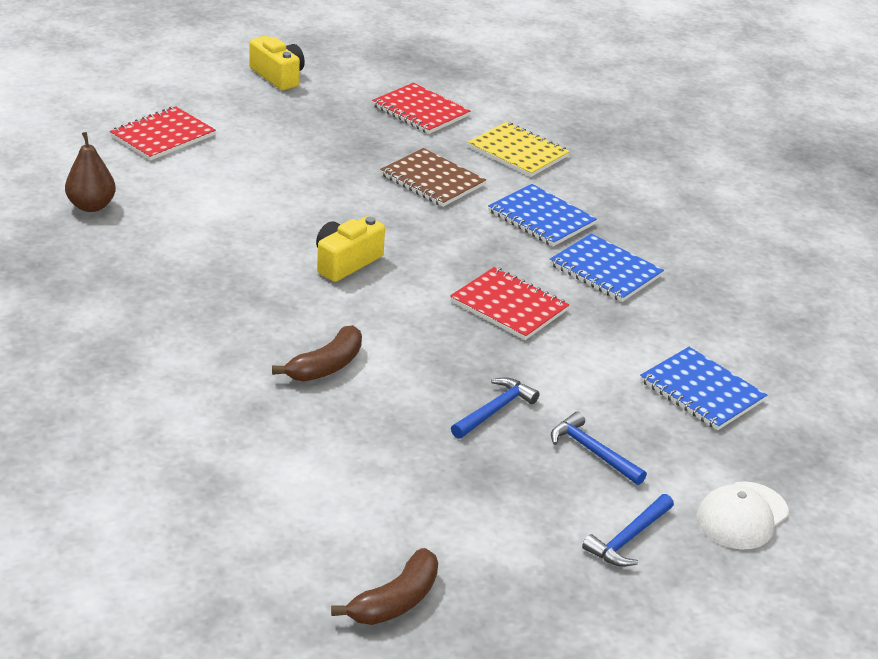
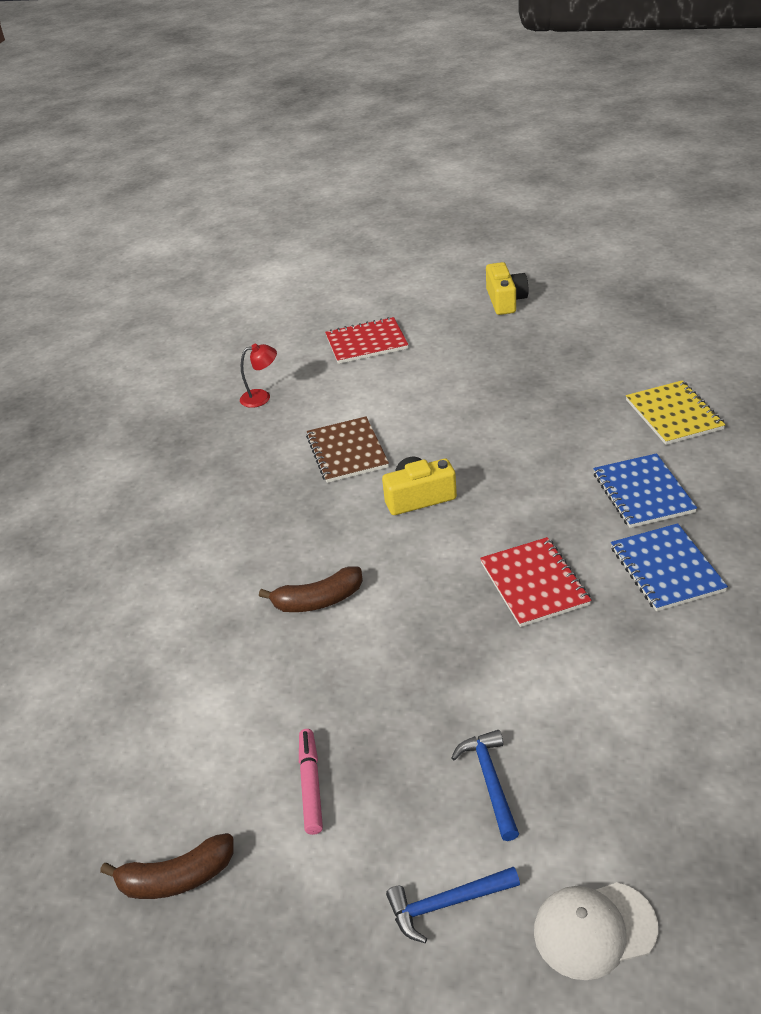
camera: 40 degrees right, 5 degrees up
(91, 206) = (262, 397): brown pear -> red lamp
(420, 111) = (609, 354): red notebook -> none
(432, 180) = (564, 429): brown notebook -> brown notebook (347, 451)
(450, 500) = (311, 785): none -> pink marker
(495, 410) = (430, 697): blue hammer -> none
(702, 391) = (667, 748): blue notebook -> none

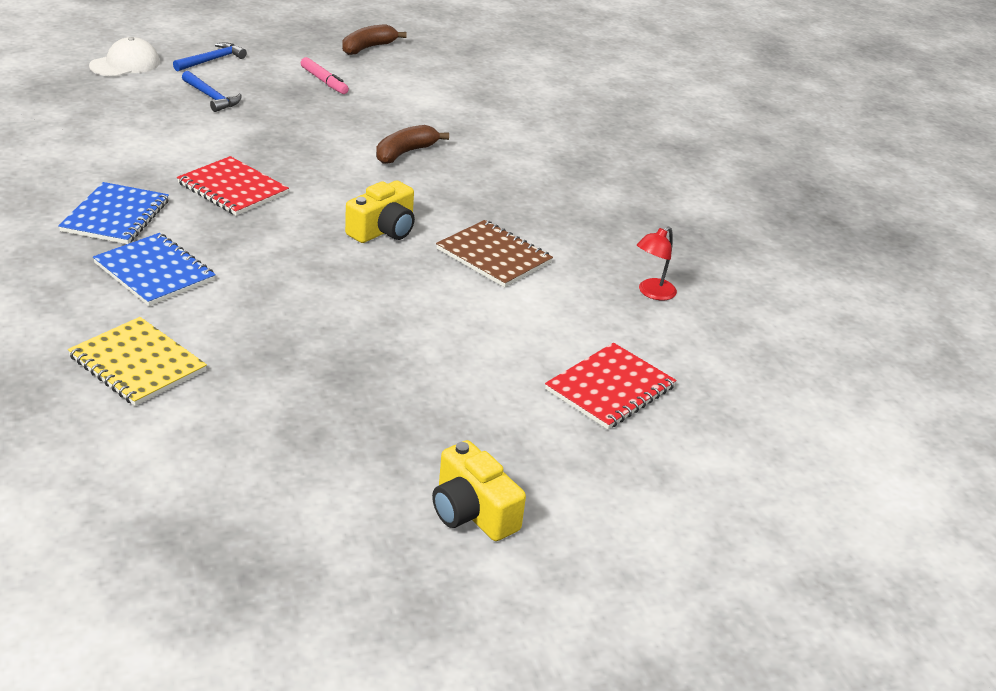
camera: 140 degrees right, 5 degrees down
(666, 569) = (115, 216): blue notebook -> blue notebook turned 60 degrees clockwise

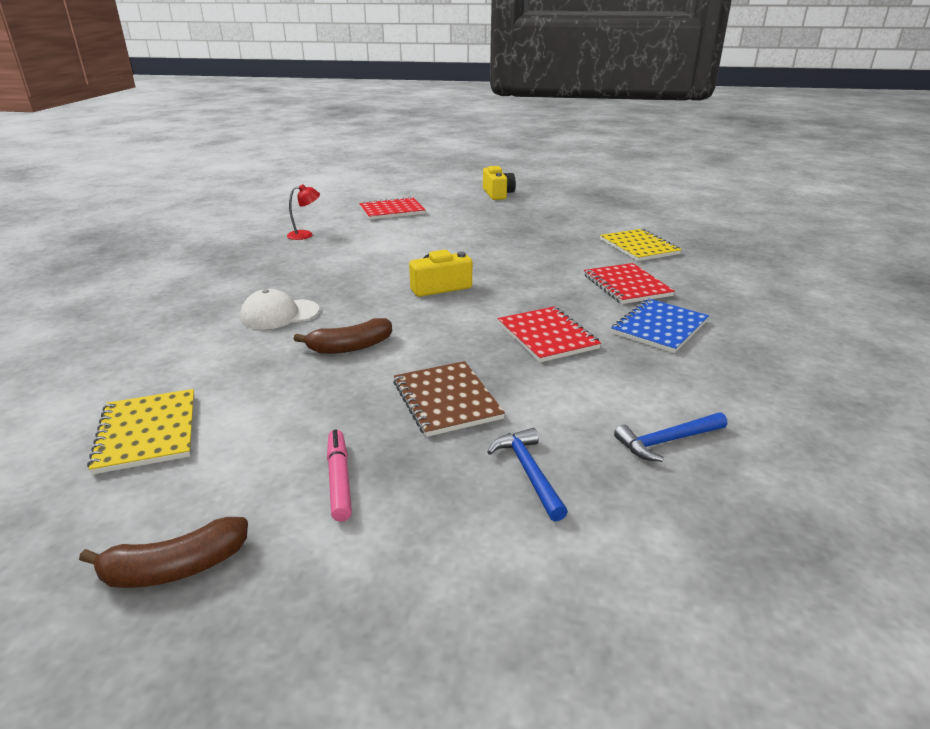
camera: 150 degrees left, 5 degrees down
(125, 64) = (667, 600): white cap -> white cap (279, 314)
(154, 272) = (626, 285): blue notebook -> red notebook
(212, 60) = (495, 581): blue hammer -> blue hammer (667, 441)
(468, 86) = (147, 432): none -> yellow notebook
(494, 256) = (377, 263): brown notebook -> brown notebook (446, 400)

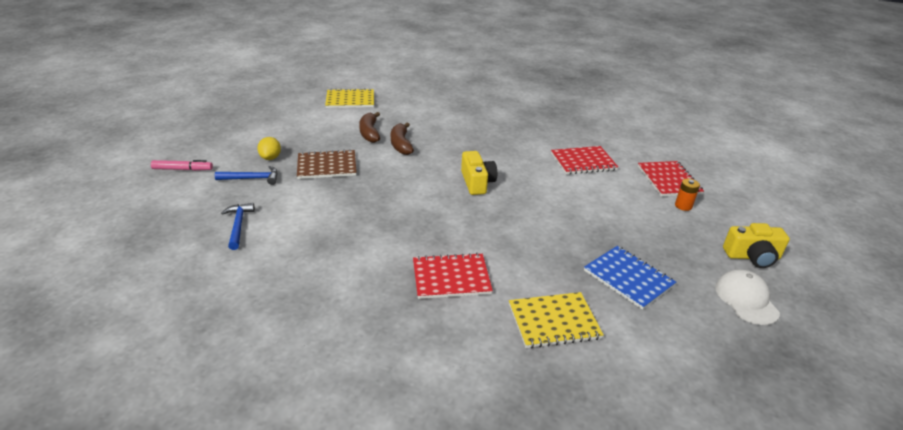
camera: 100 degrees right, 5 degrees up
(175, 568) = (264, 108): brown banana -> brown banana (369, 133)
(279, 314) = (453, 126): white cap -> white cap (746, 299)
(305, 235) = (597, 138): red lamp -> none
(339, 480) = (286, 136): pink marker -> pink marker (182, 169)
(436, 208) = (683, 206): none -> orange battery
(442, 473) = (270, 158): none -> yellow lemon
(547, 336) = (379, 213): red notebook -> red notebook (583, 162)
(659, 327) = (365, 269): blue notebook -> blue notebook (628, 278)

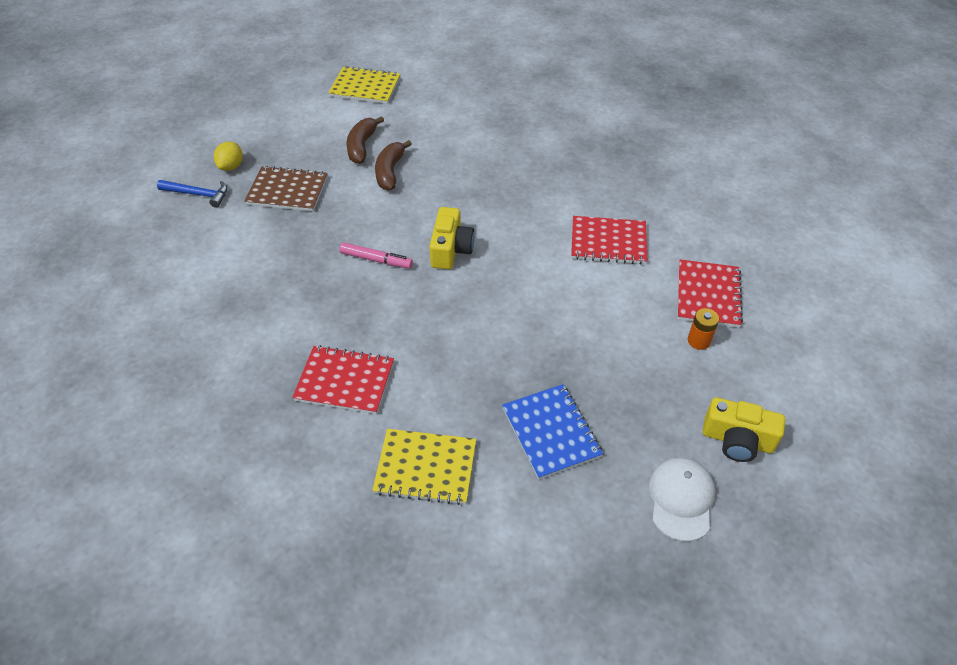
camera: 20 degrees right, 15 degrees up
(182, 169) = (132, 167): pink marker -> pink marker (376, 260)
(238, 225) = (157, 259): blue hammer -> none

